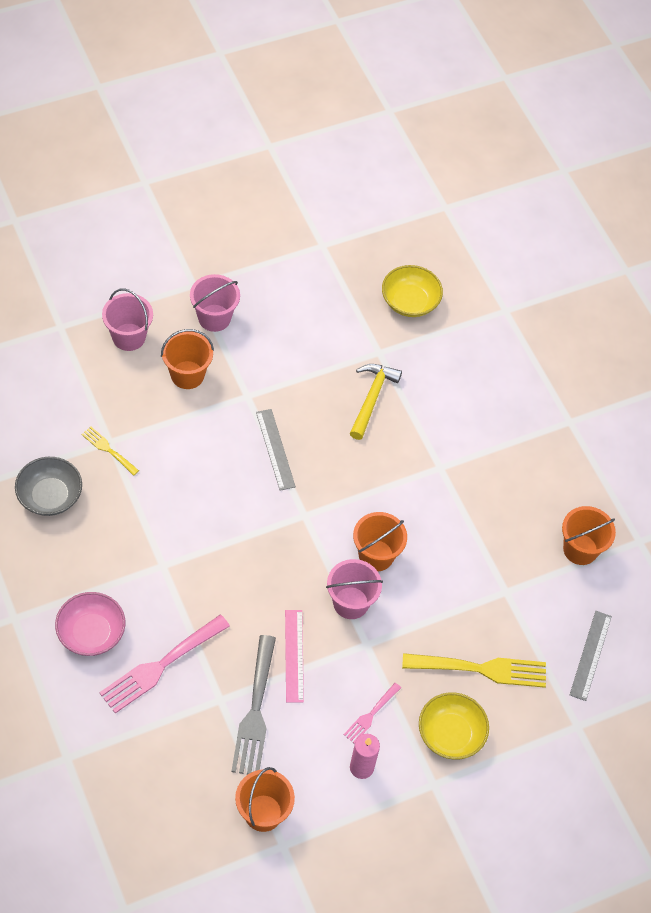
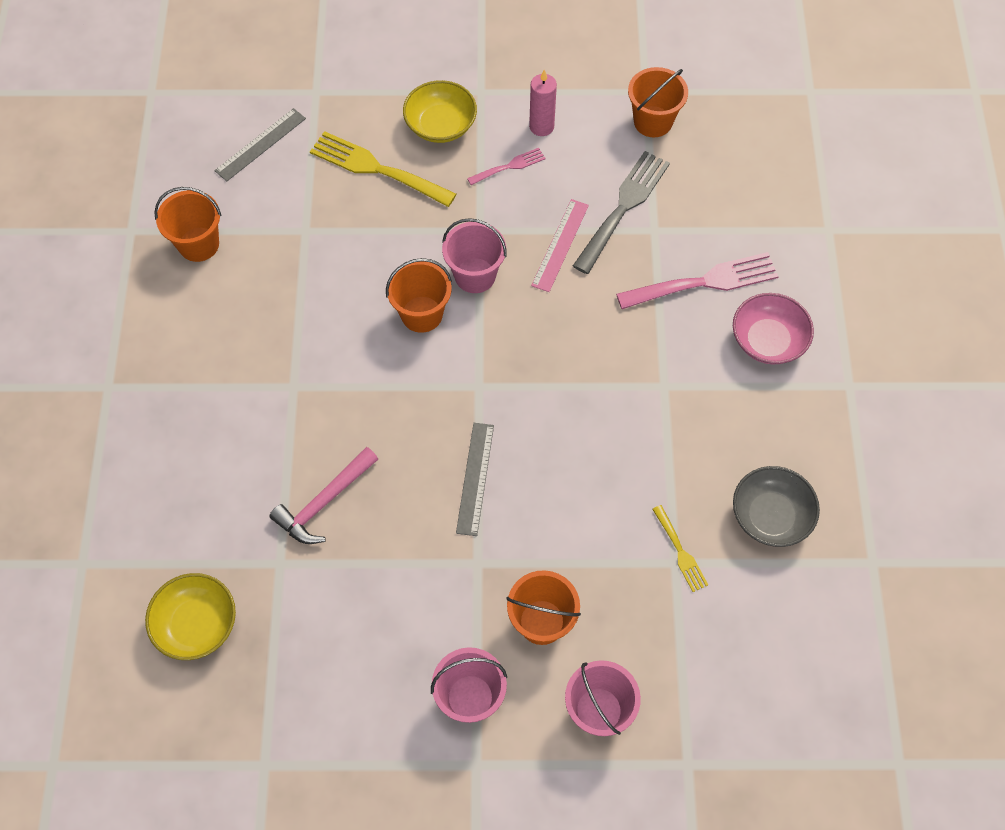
camera: 150 degrees left, 5 degrees up
(372, 398) = (324, 502): yellow hammer -> pink hammer

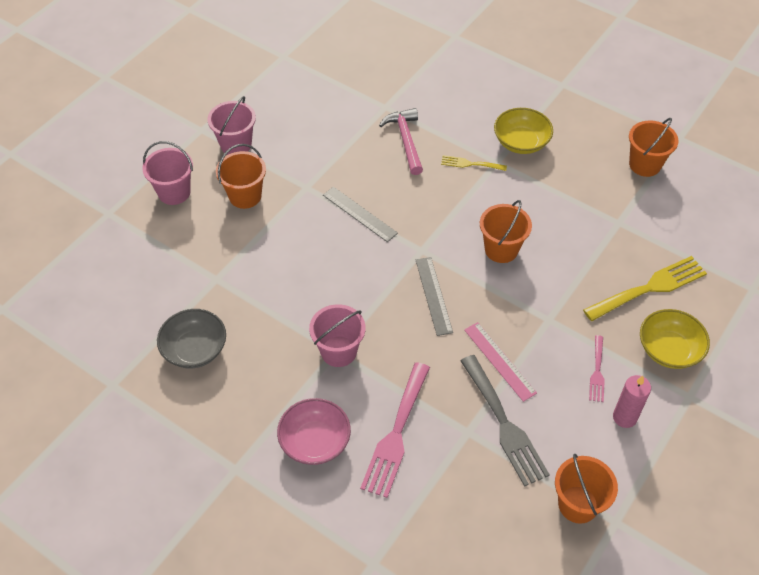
camera: 125 degrees right, 10 degrees down
(196, 624) = (380, 62): yellow bowl -> yellow bowl (521, 142)
(260, 144) = (717, 233): grey ruler -> grey ruler (434, 295)
(475, 275) = (511, 295): pink bucket -> pink bucket (338, 351)
(680, 552) = (220, 286): yellow fork -> yellow fork (470, 164)

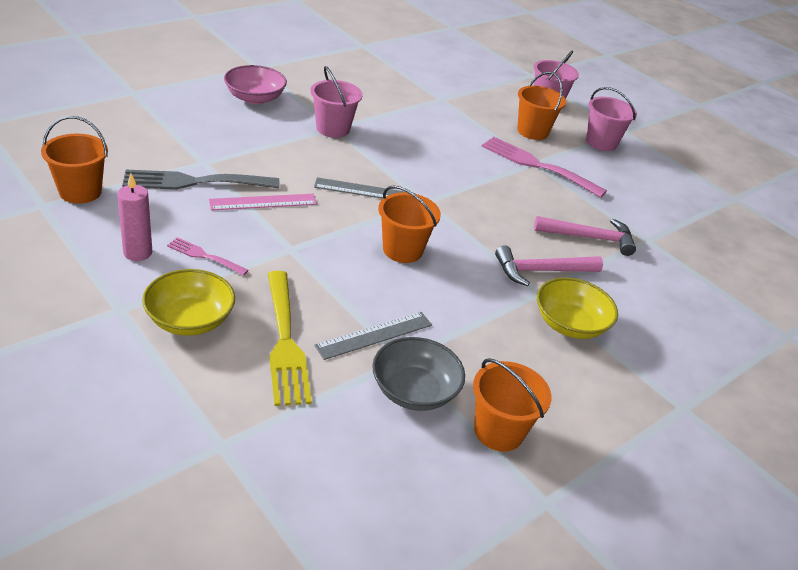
camera: 100 degrees right, 15 degrees down
(195, 349) = (375, 76): grey bowl -> grey bowl (414, 391)
(359, 214) = (488, 180): grey ruler -> grey ruler (374, 335)
(396, 434) = (231, 130): pink fork -> pink fork (537, 165)
(470, 164) = (541, 271): yellow fork -> pink hammer

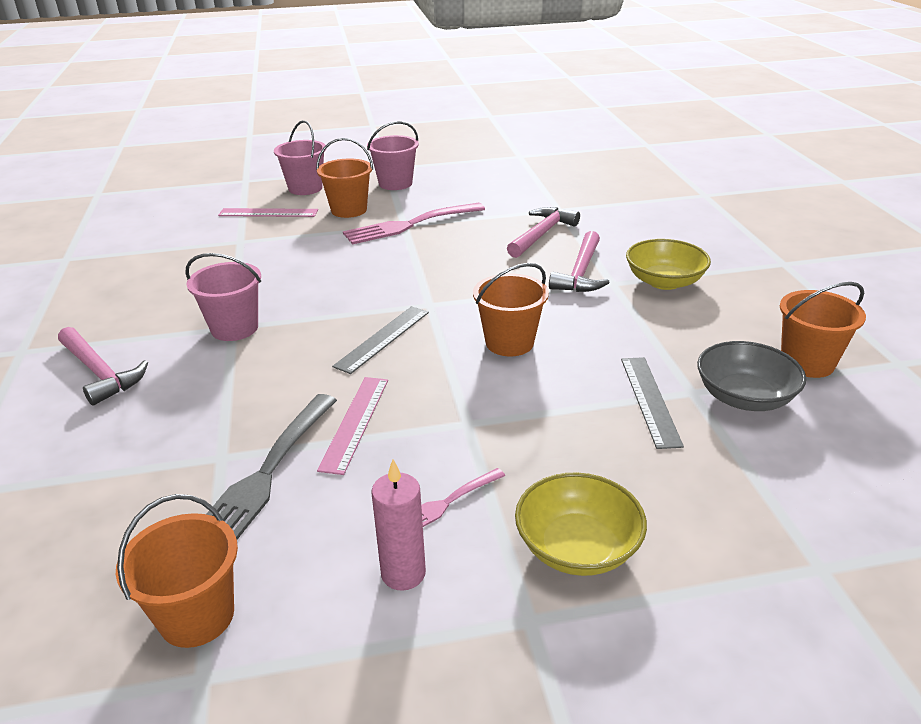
camera: 55 degrees left, 5 degrees down
(255, 98) = (100, 373): pink bowl -> pink hammer
(285, 342) = (644, 470): yellow fork -> none
(492, 98) = (268, 213): none -> pink ruler

